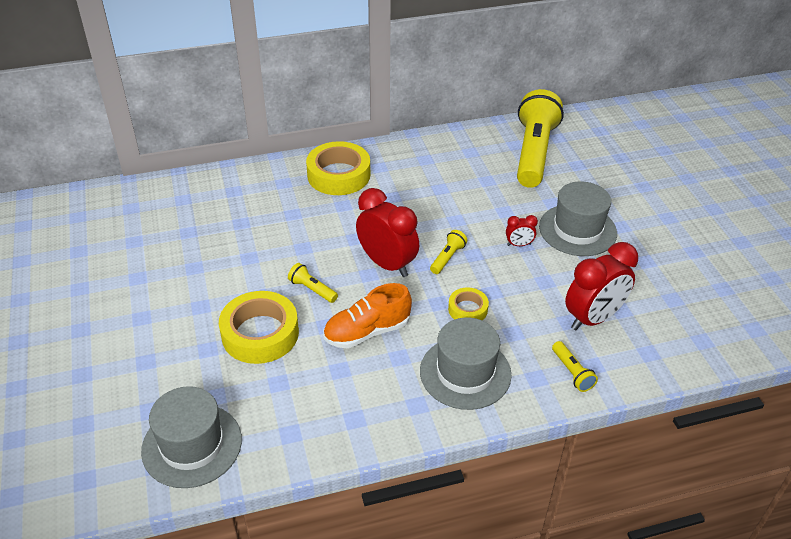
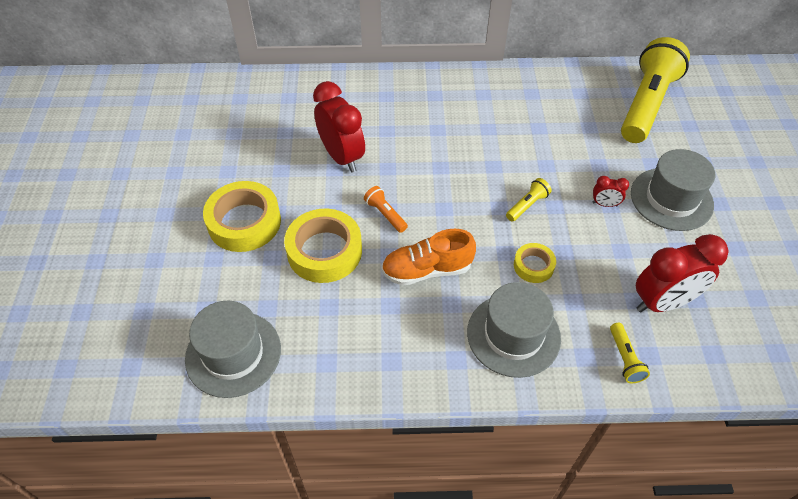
camera: 15 degrees right, 10 degrees up
(312, 289) = (385, 214): yellow flashlight -> orange flashlight
(338, 175) = (441, 96): yellow tape -> yellow tape (244, 222)
(387, 264) = (465, 201): red clock -> red clock (342, 157)

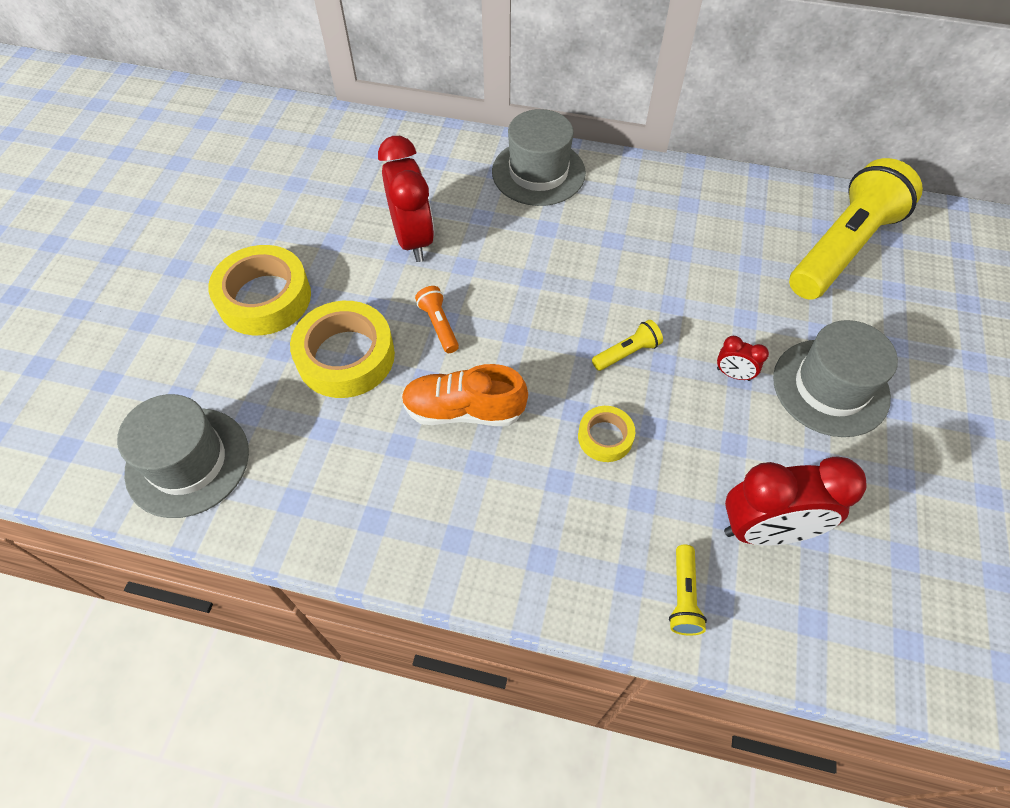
camera: 15 degrees right, 5 degrees up
(513, 335) = (543, 525): grey hat -> grey hat (538, 172)

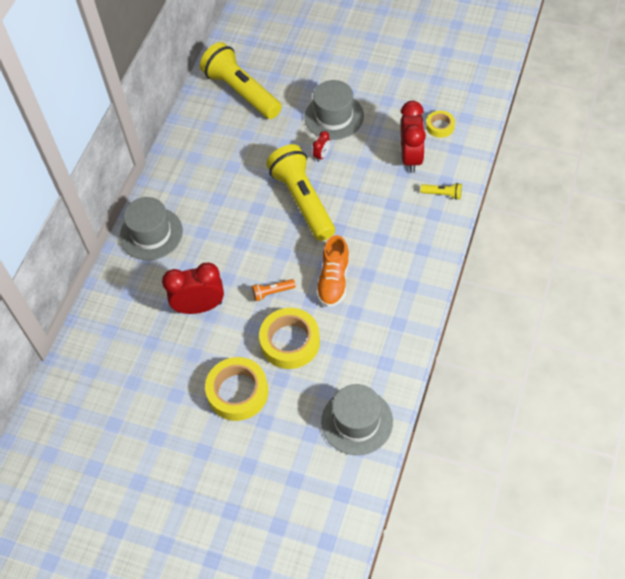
camera: 80 degrees left, 0 degrees up
(605, 437) = (356, 216): yellow tape -> yellow tape (440, 126)
(627, 353) = (303, 201): yellow flashlight -> yellow flashlight, size x2.49

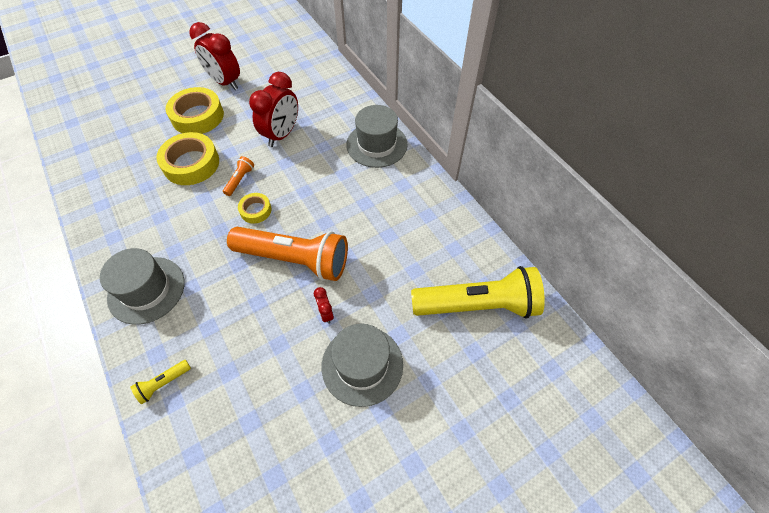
camera: 125 degrees right, 0 degrees up
(303, 201) = (294, 259): yellow flashlight -> orange flashlight
(334, 281) = (199, 224): orange shoe -> none
(357, 421) = (94, 159): grey hat -> grey hat (146, 290)
(411, 157) = (234, 395): red clock -> red clock (225, 82)
(440, 126) = (236, 468): yellow tape -> yellow tape (255, 210)

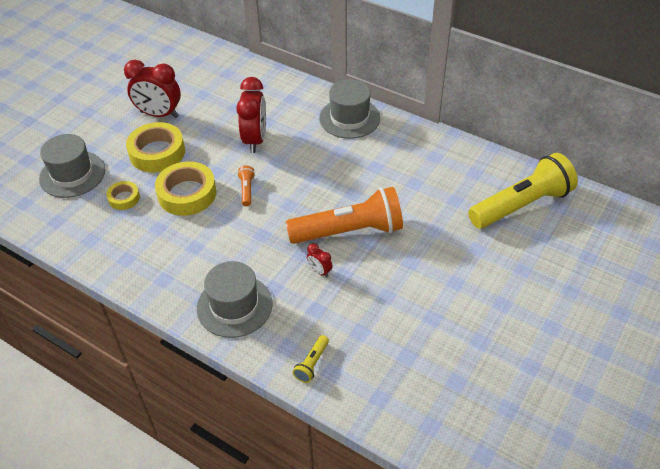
camera: 25 degrees left, 10 degrees down
(255, 210) = (282, 208): yellow tape -> yellow tape (124, 198)
(326, 313) = (407, 259): red clock -> red clock (319, 271)
(362, 365) = (464, 281): grey hat -> grey hat (72, 174)

